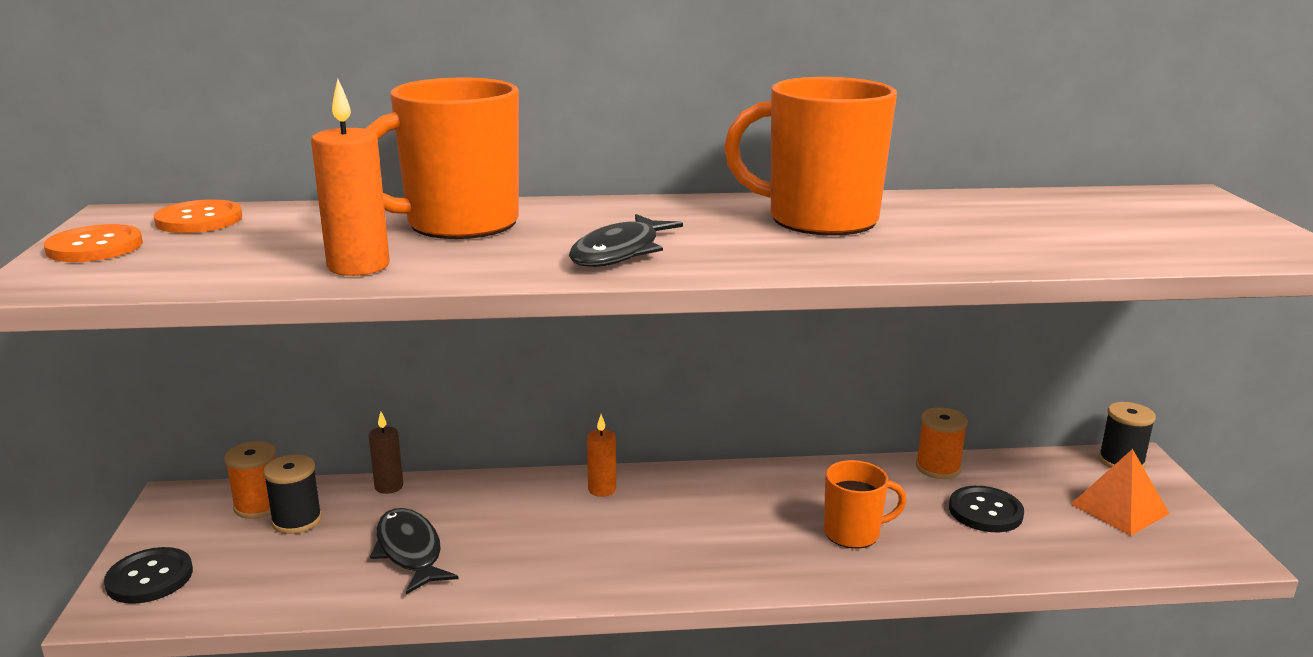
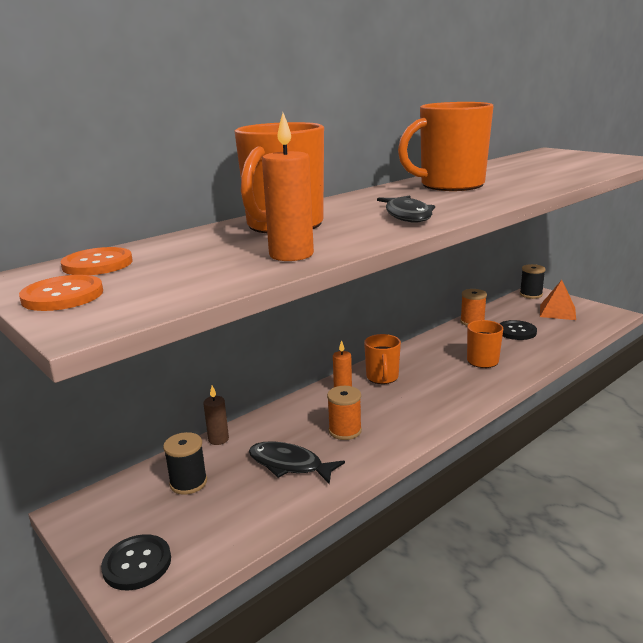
camera: 35 degrees left, 0 degrees up
(258, 506) = (146, 487): orange spool -> orange spool (345, 431)
(675, 495) = (382, 377): none -> orange mug

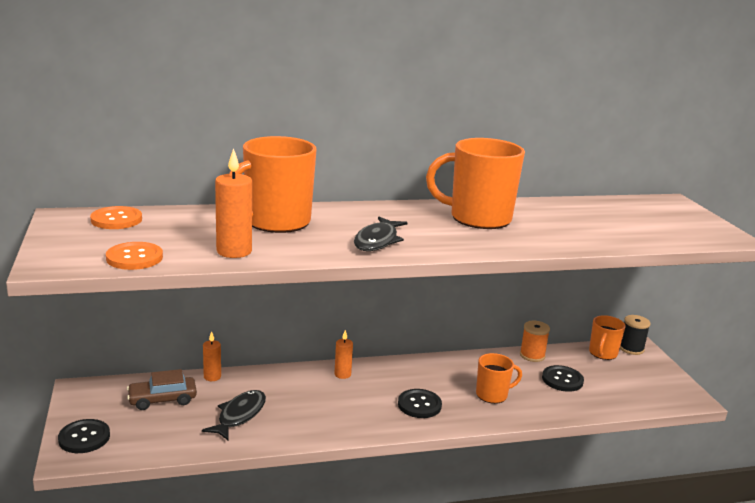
camera: 25 degrees right, 0 degrees up
(63, 296) = (66, 239): orange button -> orange button (134, 258)
(188, 483) = (162, 399): black spool -> brown car
(218, 439) = (212, 377): brown candle -> orange candle
(289, 465) = (239, 415): black fish -> black fish turned 60 degrees clockwise
(345, 431) = (306, 407): orange spool -> none
(382, 377) = (386, 376): orange mug -> orange mug (602, 353)
(438, 390) = (419, 405): none -> black button
(557, 312) = (633, 375): orange pyramid -> none

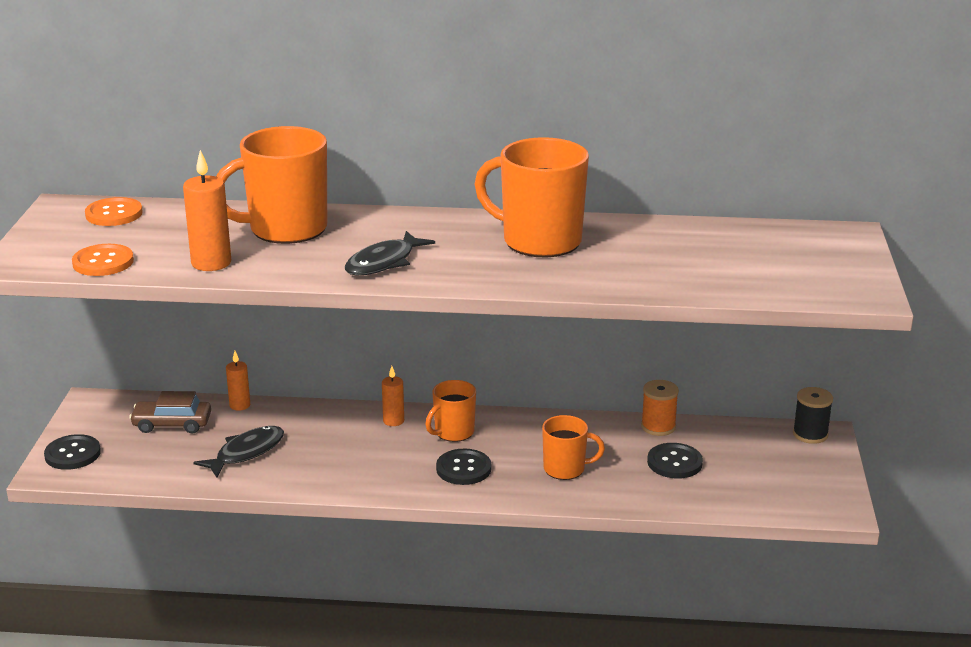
camera: 20 degrees right, 5 degrees up
(602, 353) = (761, 436): orange mug -> orange mug (453, 432)

